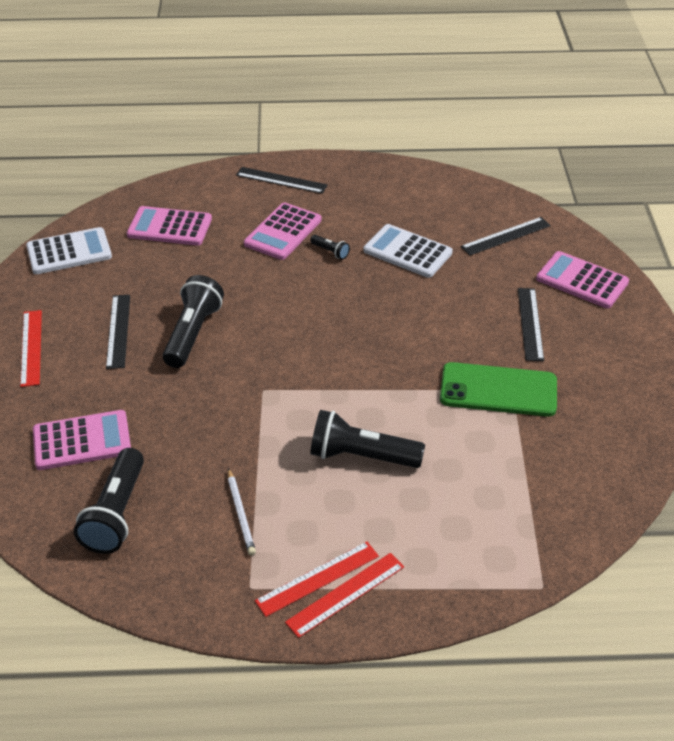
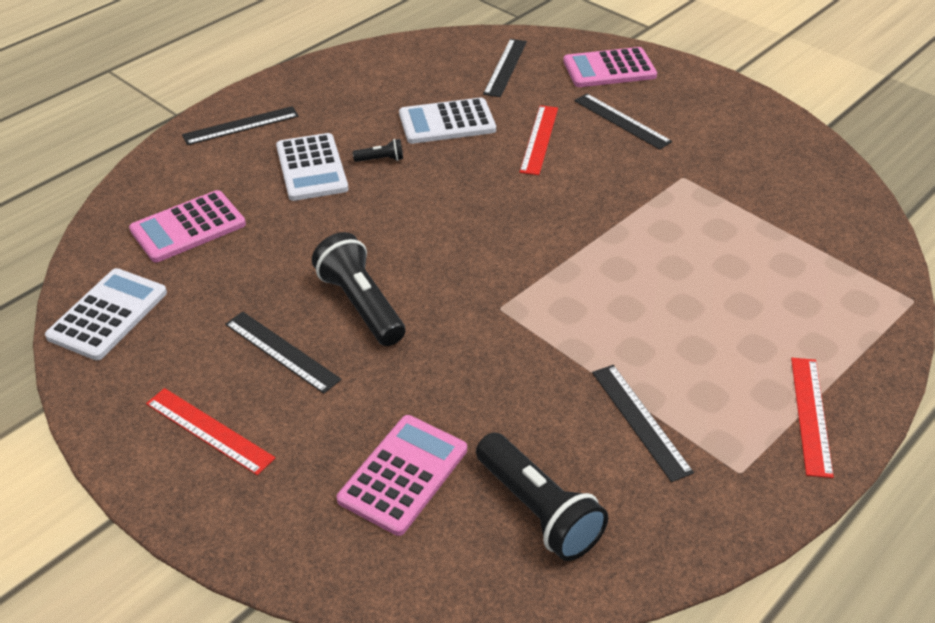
camera: 45 degrees left, 0 degrees up
(241, 513) = (640, 421): white pencil -> black ruler
(283, 232) = (311, 168): pink calculator -> white calculator
(317, 578) = (774, 421): red ruler -> red ruler (539, 139)
(361, 456) = (658, 302): black flashlight -> none
(498, 390) = (675, 183): green phone -> none

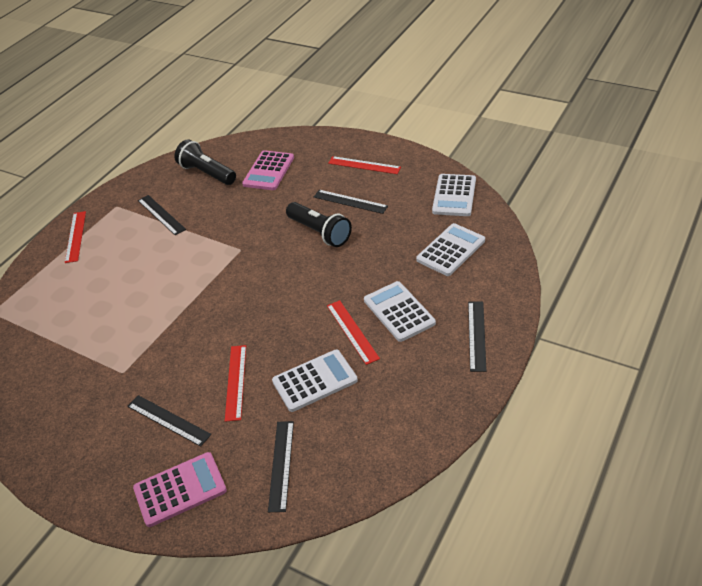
camera: 170 degrees right, 0 degrees up
(188, 227) = (451, 250): pink calculator -> white calculator
(241, 125) = (476, 335): black ruler -> black ruler turned 45 degrees counterclockwise
(381, 159) = (352, 331): black flashlight -> red ruler

